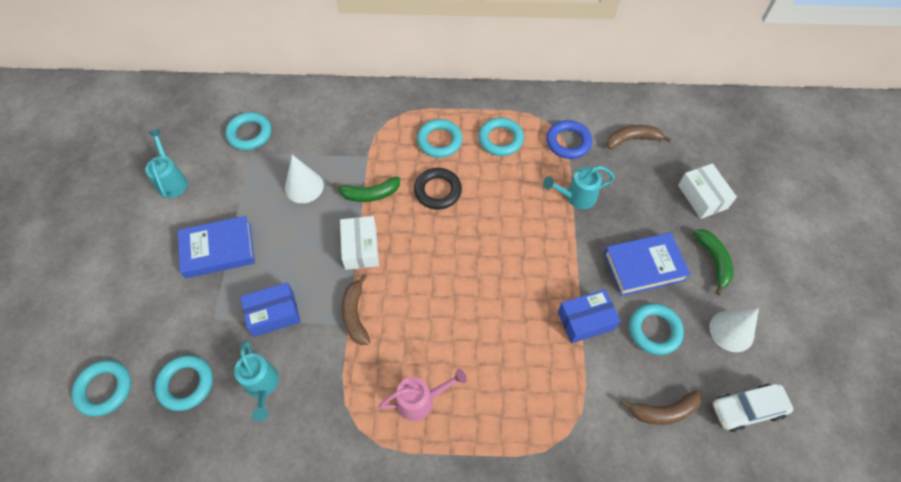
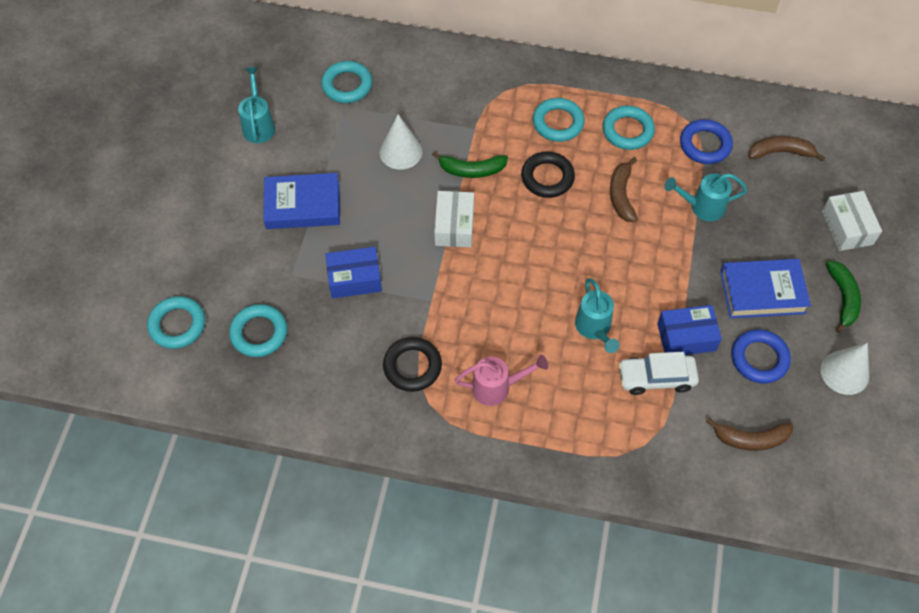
camera: 10 degrees right, 0 degrees up
(262, 385) = (336, 347): turquoise watering can -> turquoise watering can (594, 328)
(338, 393) = (412, 366): none -> black ring
(355, 314) = (440, 293): brown banana -> brown banana (621, 195)
(654, 330) = (759, 358): turquoise ring -> blue ring
(747, 409) = (842, 451): white car -> white car (656, 378)

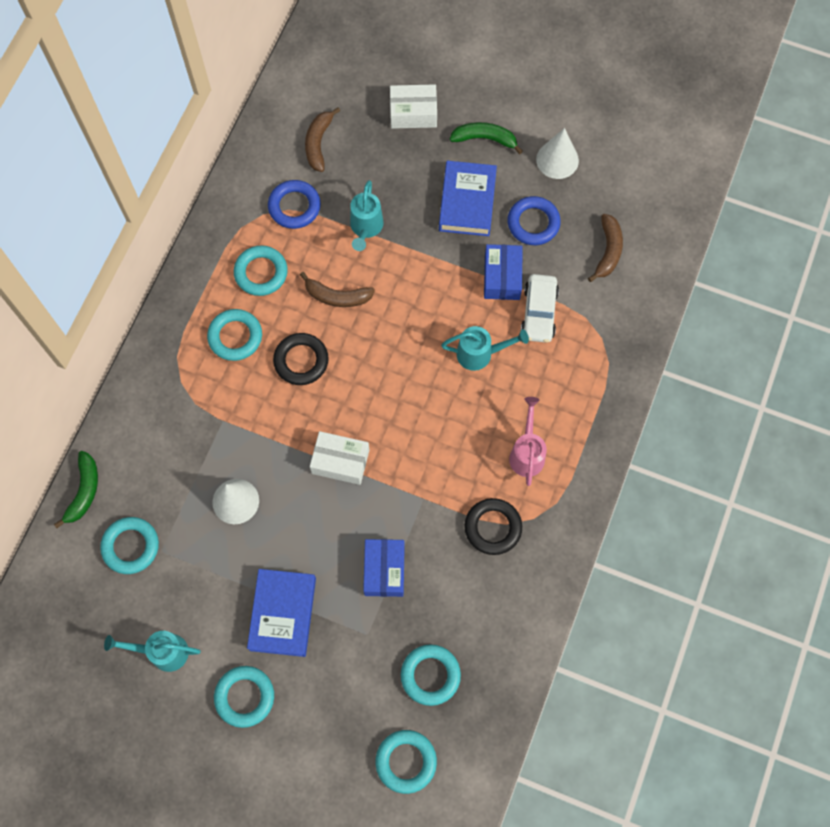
camera: 80 degrees left, 10 degrees up
(226, 190) = (244, 697): none -> turquoise ring
(471, 170) = (275, 433): green banana -> green banana (84, 491)

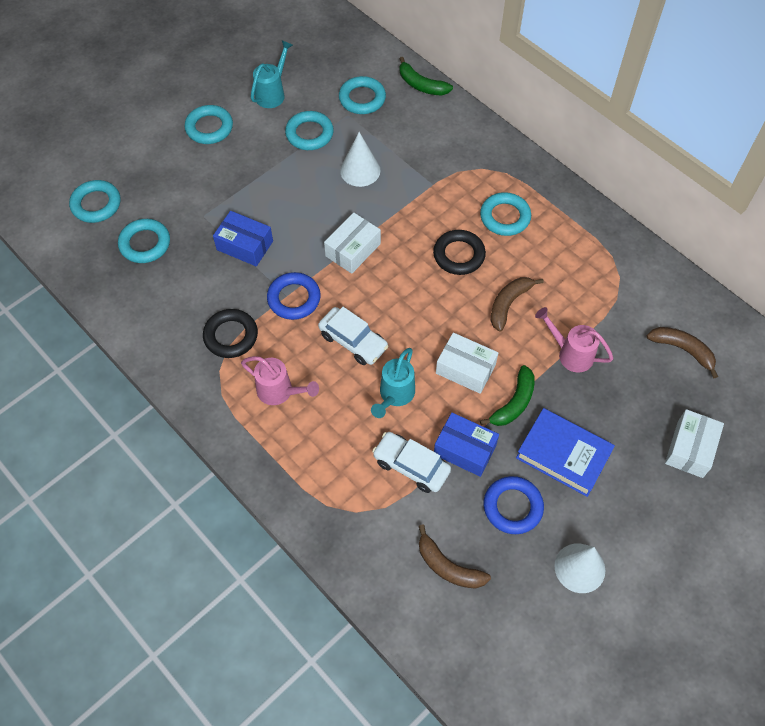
camera: 115 degrees right, 10 degrees down
(261, 273) = (559, 256): turquoise ring -> turquoise ring (309, 134)
(282, 614) = (254, 169): blue book -> none
(294, 207) = (618, 305): blue ring -> blue ring (294, 298)
(366, 228) = (570, 354): turquoise watering can -> pink watering can
(424, 306) = (465, 369): none -> white box
(443, 414) = (353, 341): none -> white car
(485, 139) = (633, 505): green banana -> green banana (514, 403)

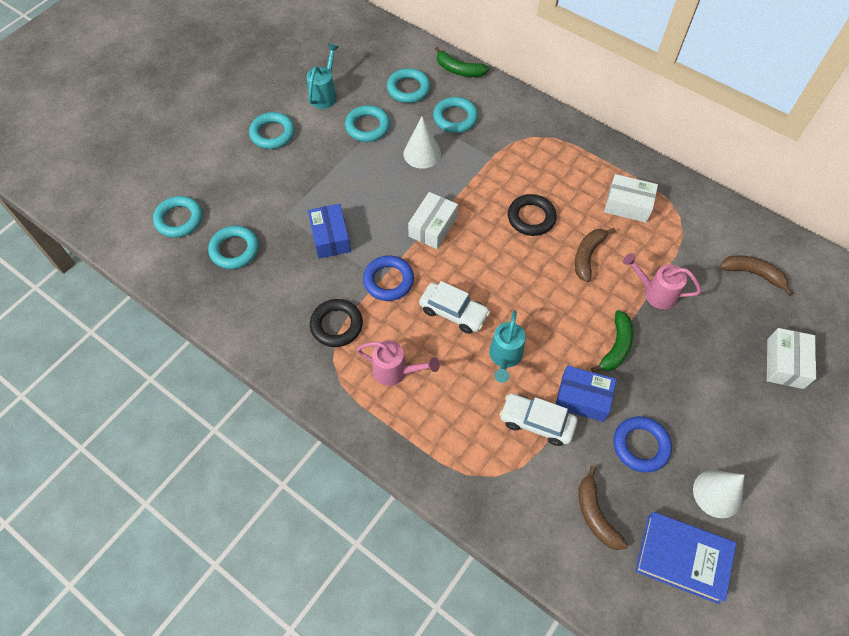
camera: 10 degrees left, 0 degrees up
(245, 245) = (330, 237): blue box -> blue box turned 60 degrees clockwise
(448, 566) = (595, 514): brown banana -> brown banana turned 45 degrees clockwise
(465, 369) = (564, 322): white box -> white box (627, 205)
(505, 217) = (564, 177): turquoise ring -> turquoise ring (455, 118)
(563, 455) = (673, 388): blue book -> blue book (682, 558)

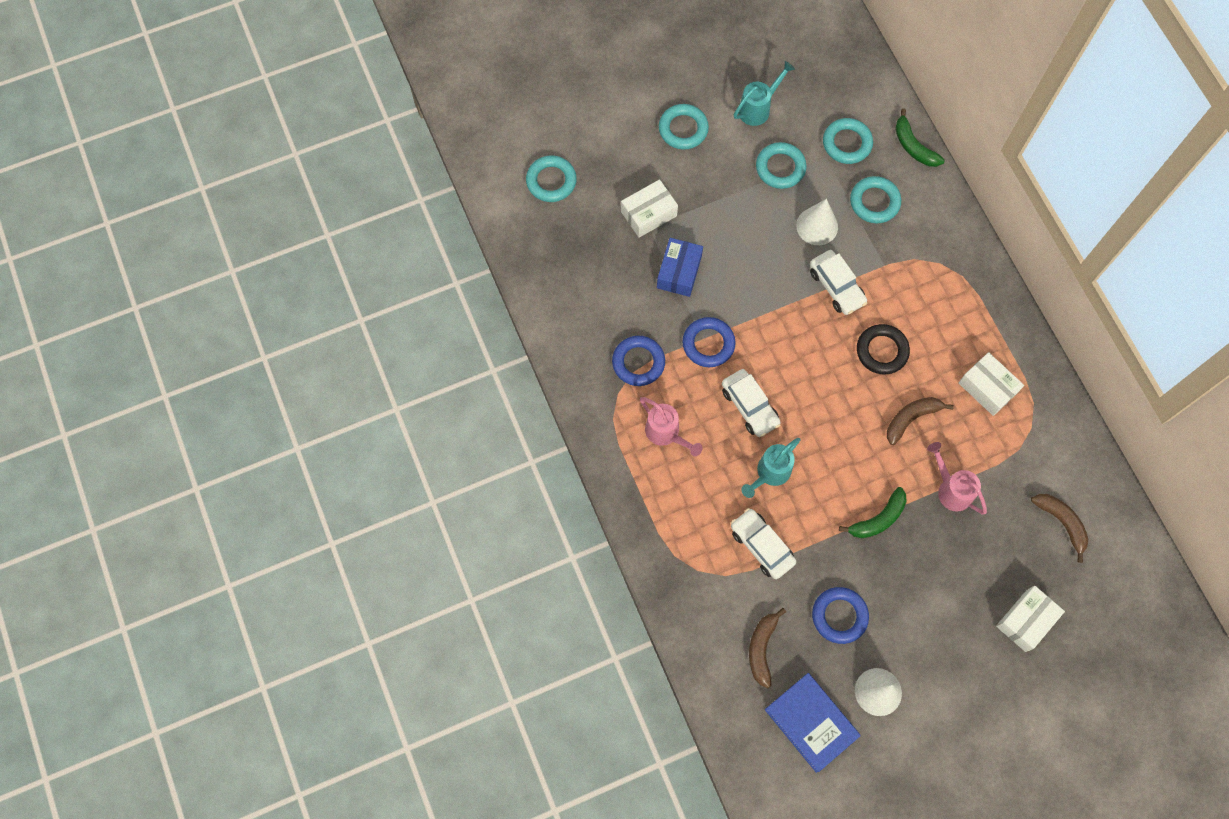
camera: 30 degrees right, 10 degrees up
(234, 250) = (586, 239): turquoise ring -> none
(336, 325) = (638, 362): black ring -> blue ring
(432, 227) = (781, 311): white box -> white box (648, 214)
(465, 188) = (836, 286): none -> white car
(582, 398) = (815, 548): blue box -> none

